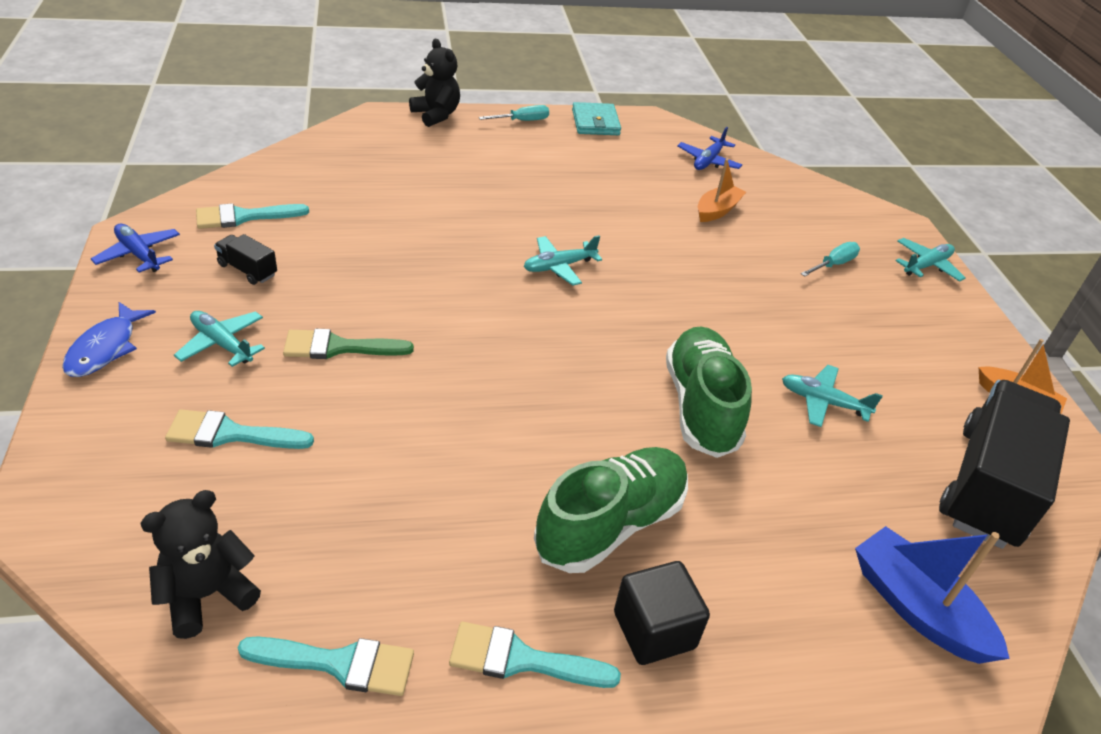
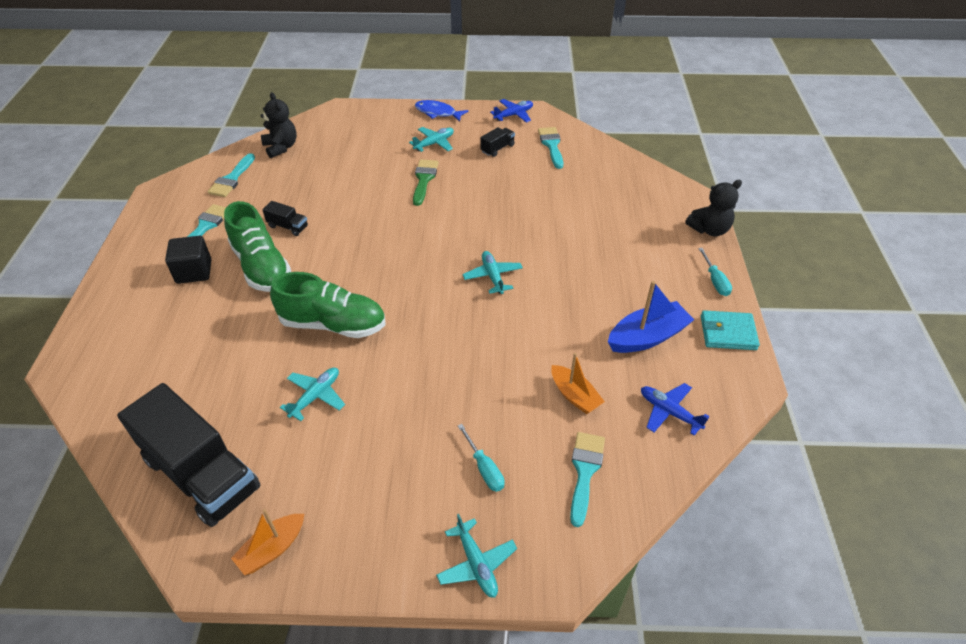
camera: 105 degrees right, 5 degrees up
(230, 434) = (369, 149): turquoise brush -> turquoise brush (585, 471)
(495, 511) = (288, 227): none -> black truck
(916, 607) = (143, 386): blue boat -> blue boat (647, 337)

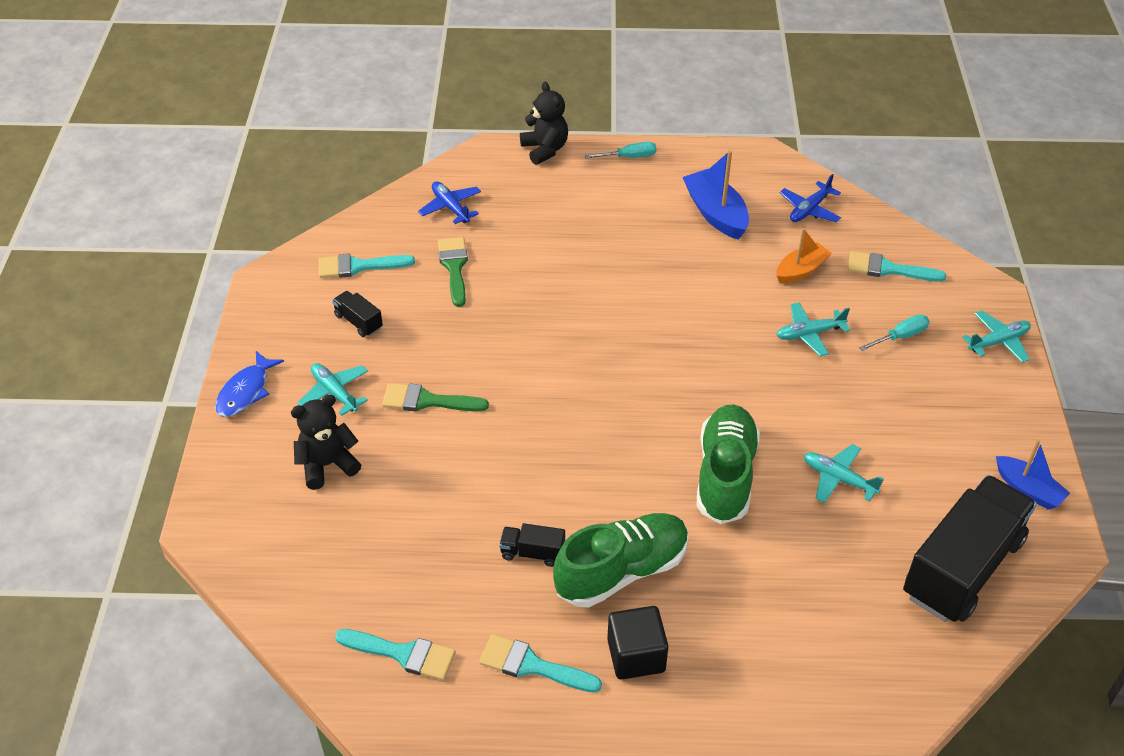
camera: 90 degrees left, 0 degrees up
(272, 549) = (1028, 490): orange boat -> blue boat
(281, 147) = (316, 596): black teddy bear -> black teddy bear (327, 465)
(288, 227) = (532, 553): black truck -> black truck turned 105 degrees counterclockwise
(493, 276) = (630, 329): turquoise plane -> turquoise plane (809, 334)
(513, 115) = (271, 303): blue plane -> blue plane (450, 207)
(555, 186) = (454, 267): none -> green brush
(728, 333) = (704, 159): turquoise wallet -> none

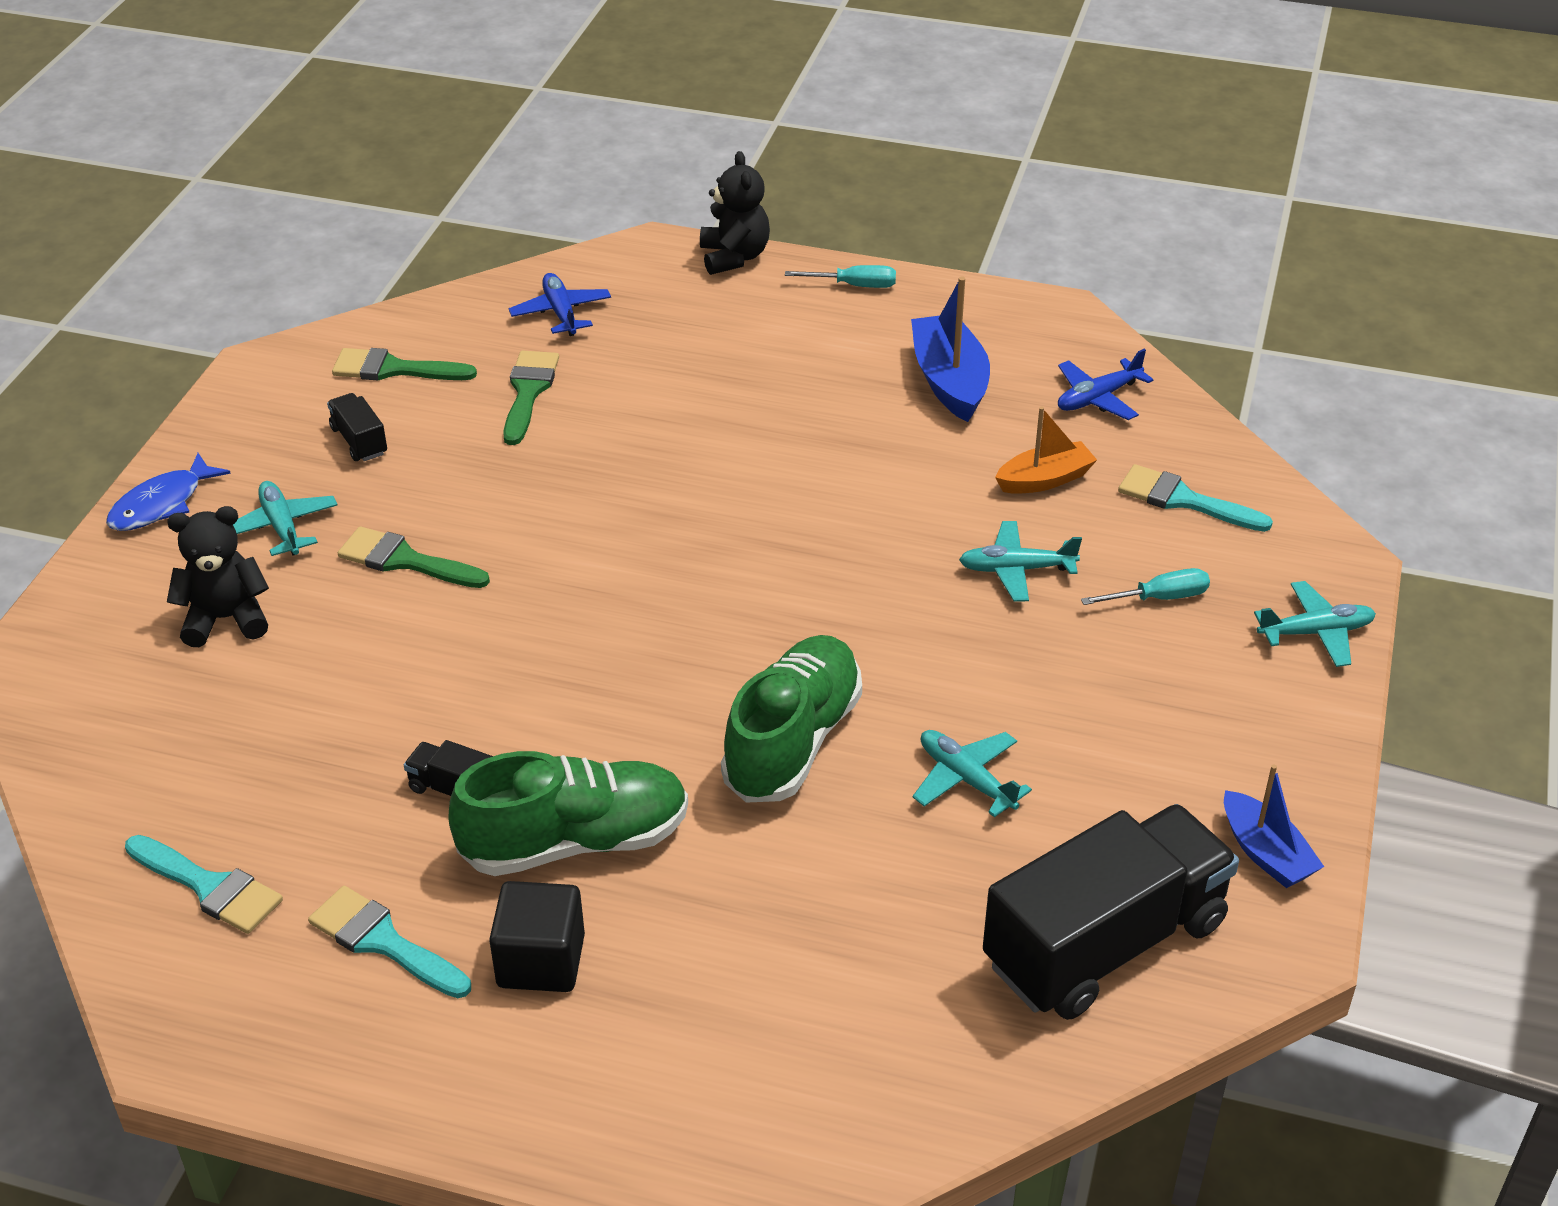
camera: 15 degrees right, 5 degrees down
(358, 266) = (394, 369): turquoise brush -> green brush

